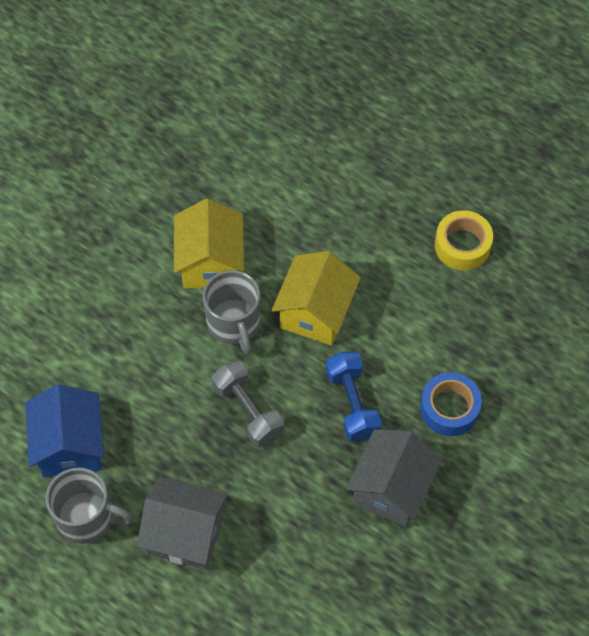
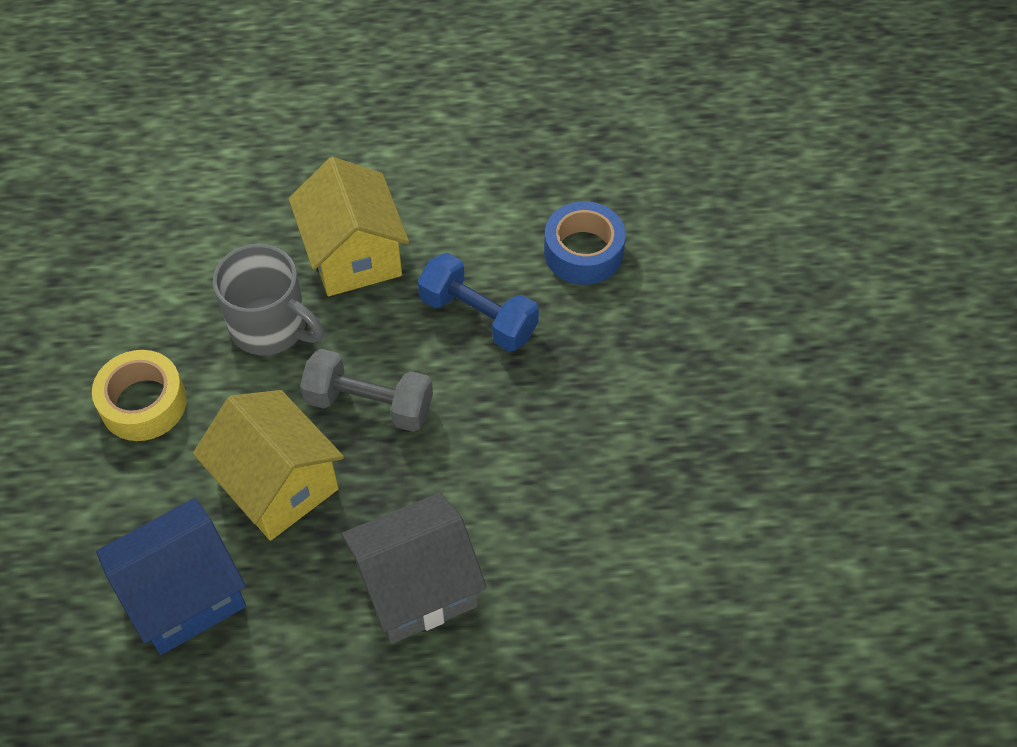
camera: 40 degrees left, 5 degrees down
(70, 446) = (185, 595): blue house -> blue house turned 75 degrees counterclockwise
(87, 517) = (279, 660): grey mug -> none
(210, 262) = (185, 283): yellow house -> yellow house (278, 485)
(391, 489) = (599, 371): grey house -> none
(462, 245) = (450, 95): yellow tape -> yellow tape (143, 403)

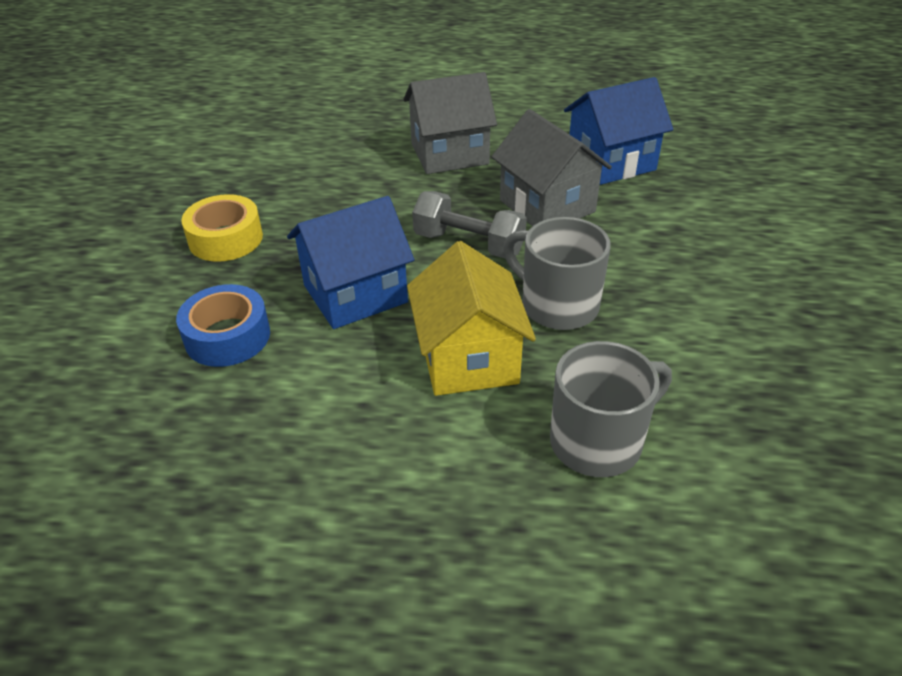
camera: 170 degrees left, 15 degrees down
(143, 403) = (669, 262): yellow tape -> yellow tape (226, 239)
(243, 193) = (598, 441): none -> grey mug
(278, 485) = (547, 206): yellow house -> grey house
(478, 317) = (355, 294): blue dumbbell -> blue house

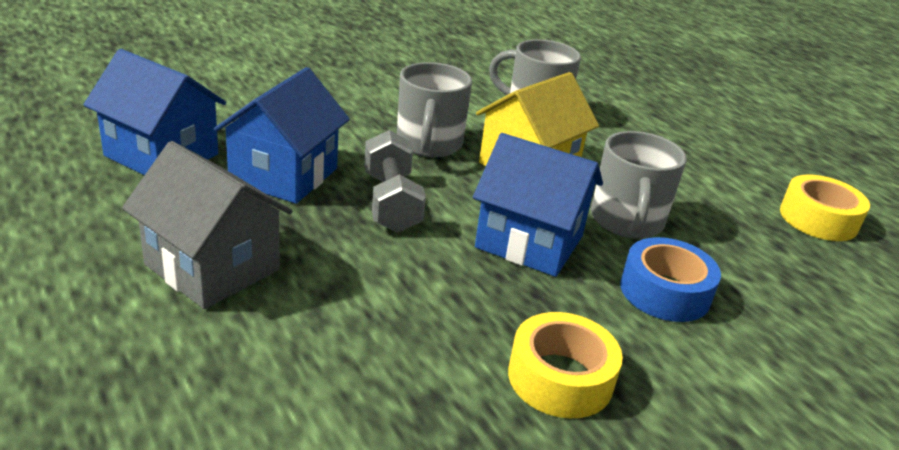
camera: 130 degrees left, 10 degrees down
(164, 576) = (818, 219): none -> yellow tape
(325, 376) = (626, 221): none -> grey mug
(547, 206) = (284, 175): grey house -> blue house

